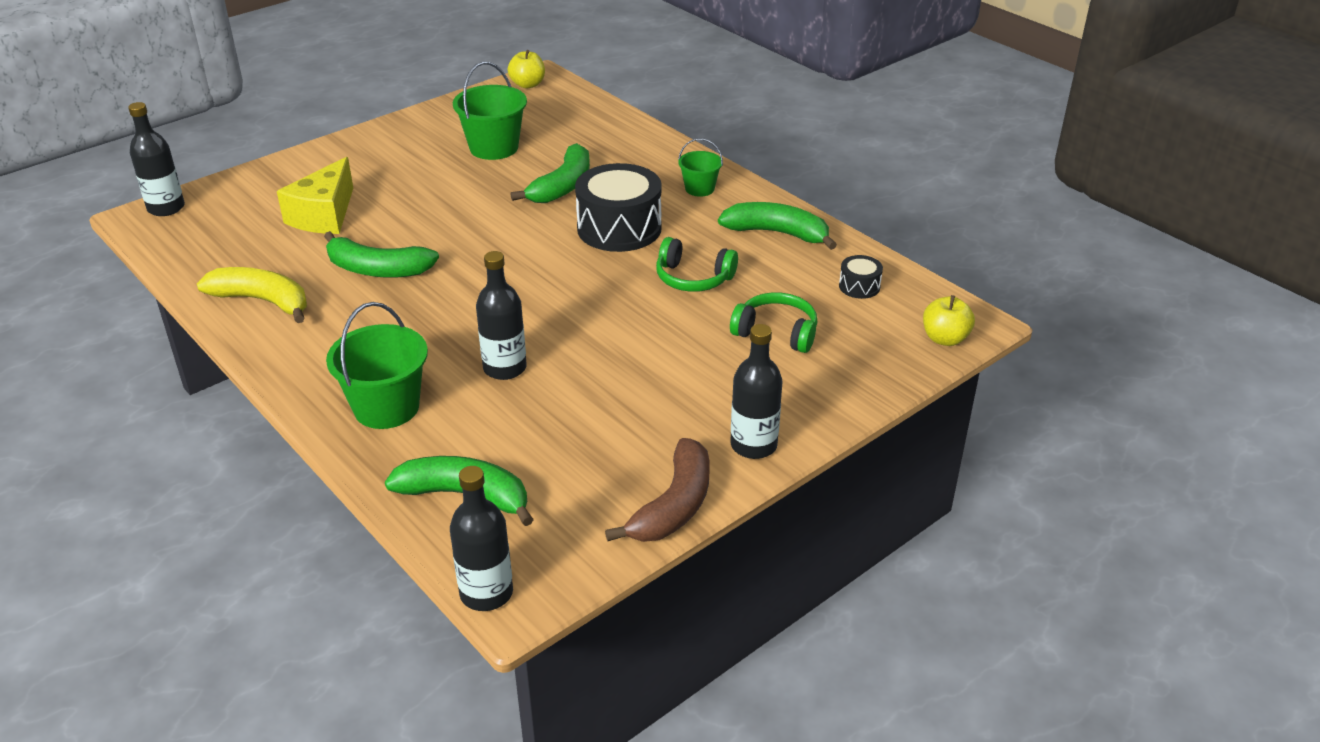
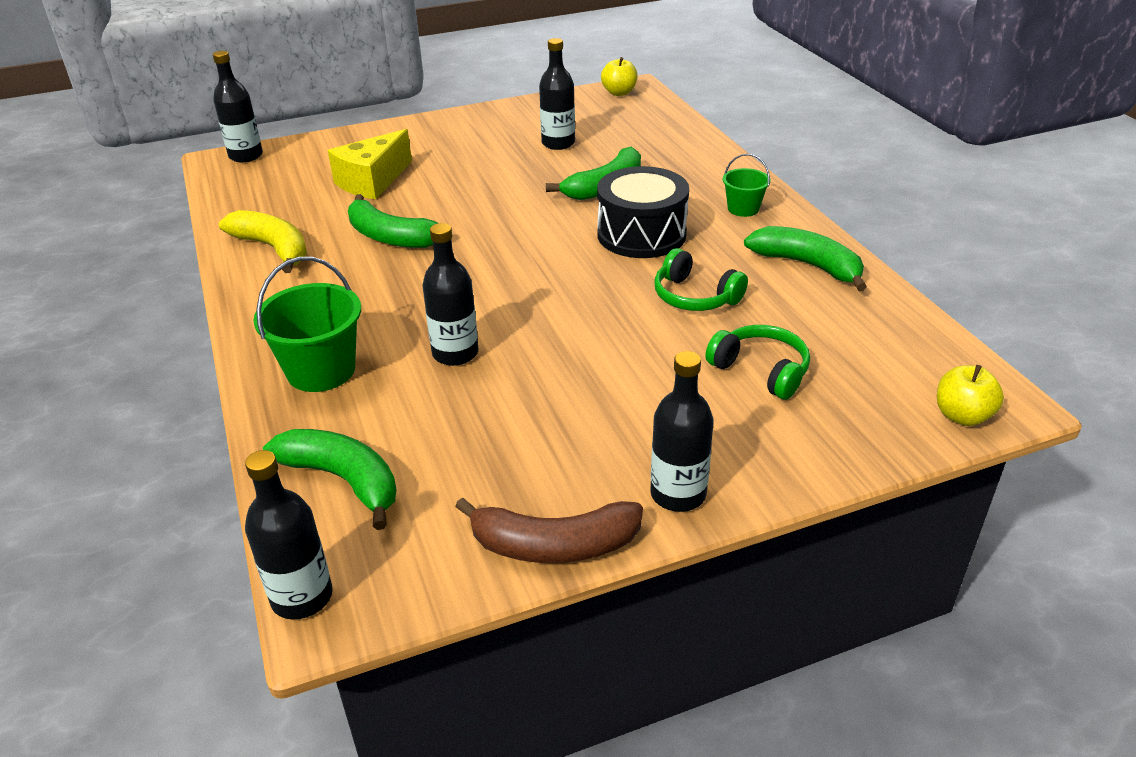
camera: 20 degrees right, 0 degrees up
(494, 148) = (558, 143): green bucket -> black bottle
(674, 506) = (554, 545): brown banana -> brown banana turned 45 degrees clockwise
(859, 286) = (879, 337): black drum -> none

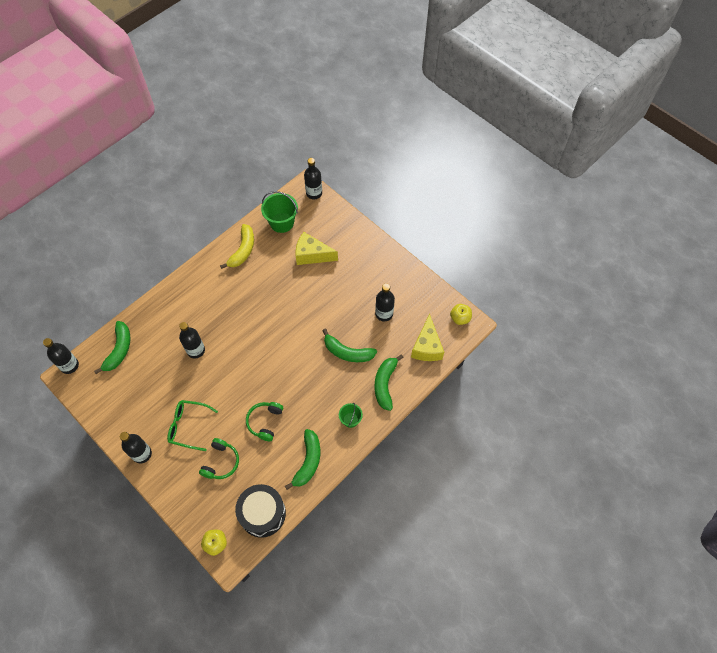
camera: 65 degrees right, 25 degrees up
(321, 370) = (171, 312): green bucket -> green bucket (282, 222)
(390, 237) = (268, 287): green banana -> green banana (385, 384)
(554, 545) = (108, 425): brown banana -> none
(641, 234) = (308, 384): black drum -> black drum (262, 513)
(644, 401) = (188, 426): none -> green glasses
(648, 123) = (427, 347): none -> yellow cheese

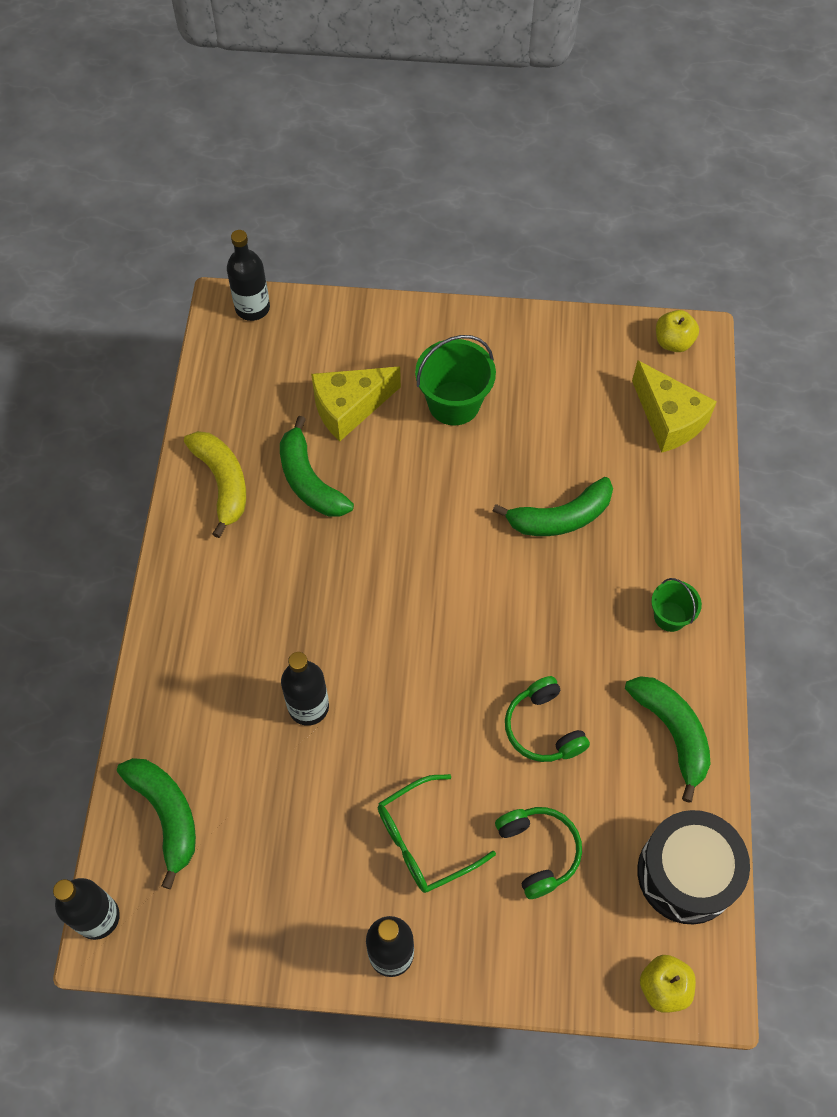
camera: 40 degrees left, 0 degrees up
(282, 222) = (245, 391): green bucket -> green bucket (454, 403)
(384, 314) = (556, 417): black bottle -> none
(385, 384) = (665, 522): green banana -> green banana (309, 481)

